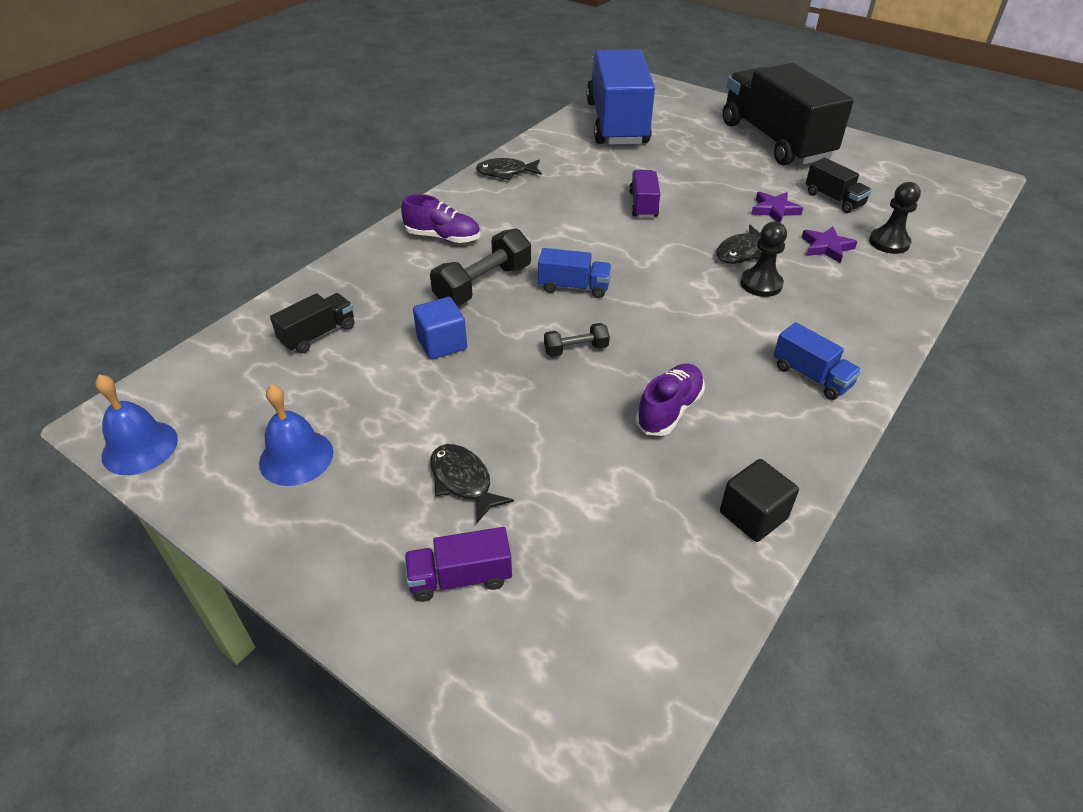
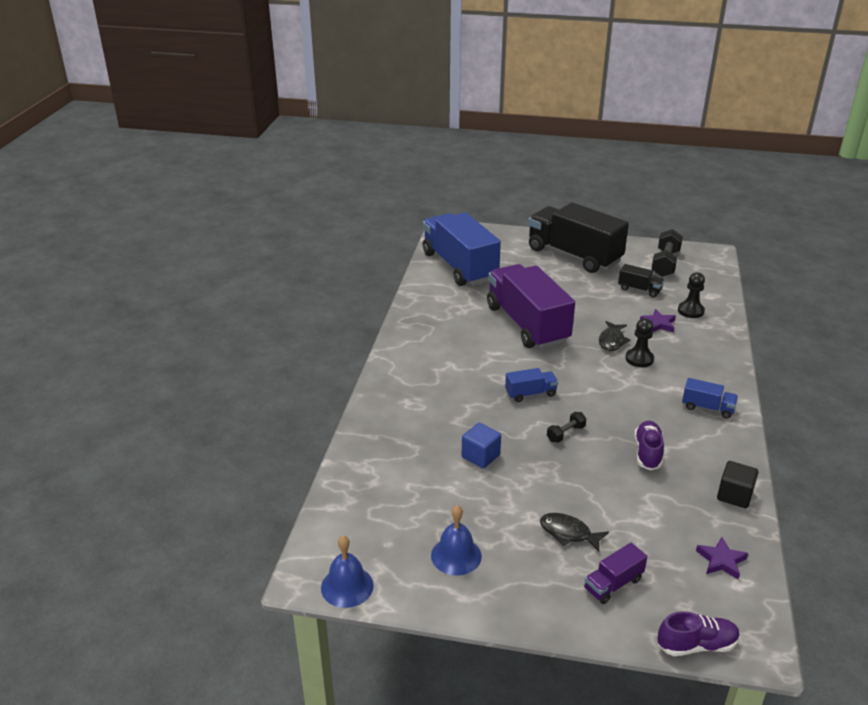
camera: 25 degrees left, 10 degrees down
(318, 334) = (393, 476): black truck -> none
(443, 237) = (414, 384): purple shoe -> purple shoe (696, 645)
(483, 285) = (471, 409): black dumbbell -> black dumbbell (665, 263)
(506, 173) = (415, 324): black fish -> none
(643, 205) = (527, 324): purple truck -> purple truck, size x2.39
(774, 210) = (610, 306): purple star -> purple star (721, 560)

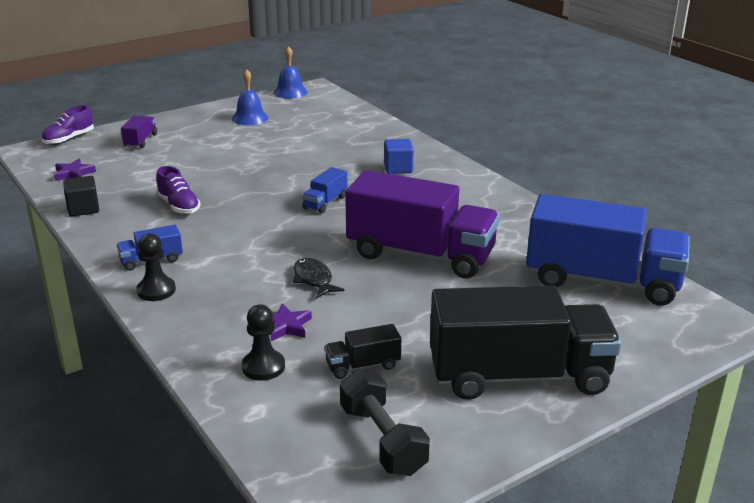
camera: 135 degrees right, 5 degrees down
(480, 456) = (303, 156): blue cube -> blue cube (398, 168)
(565, 433) = (259, 191): black dumbbell -> none
(568, 533) = (193, 148): black fish -> none
(639, 359) = (264, 275): black pawn -> black pawn (156, 290)

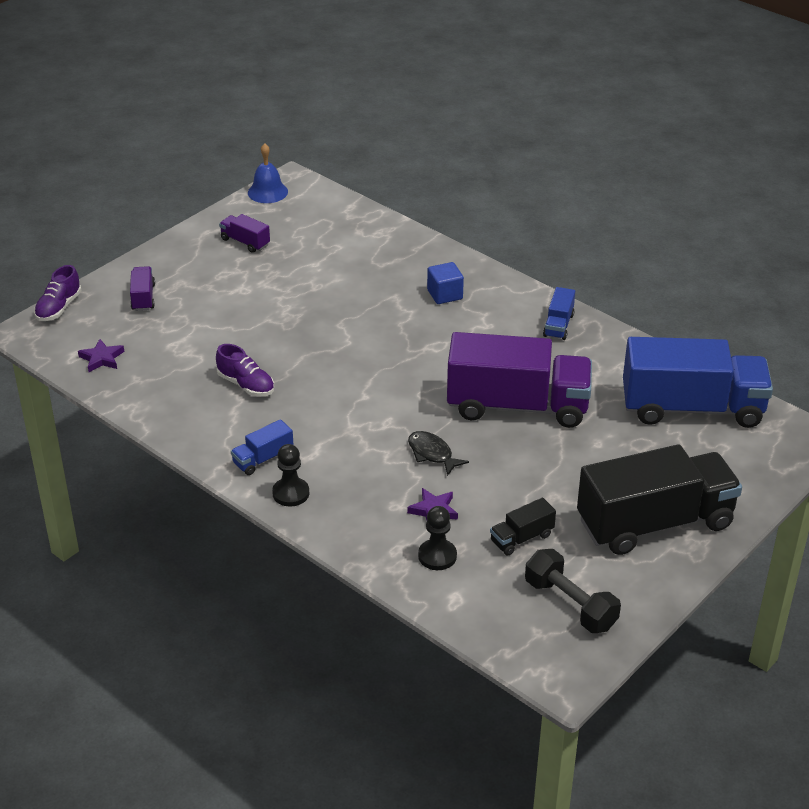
camera: 15 degrees left, 10 degrees up
(83, 209) = (148, 406): black cube -> none
(250, 118) = (245, 242): blue bell -> purple truck
(325, 202) = (393, 355): blue truck -> blue truck (558, 325)

